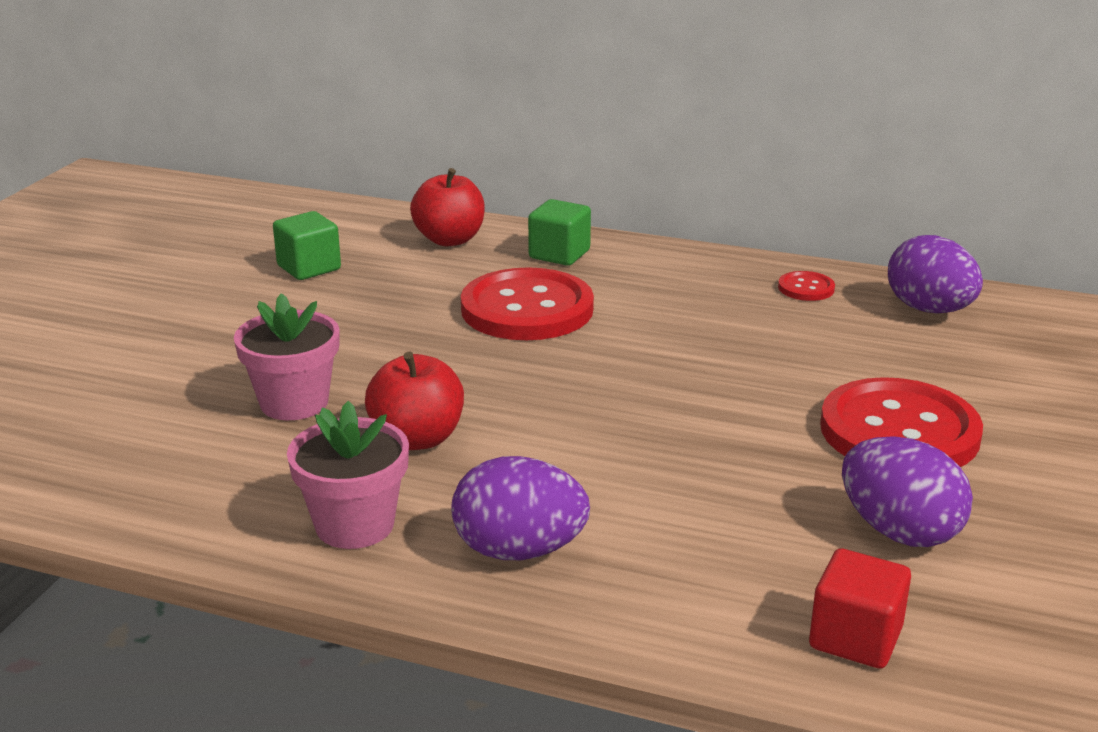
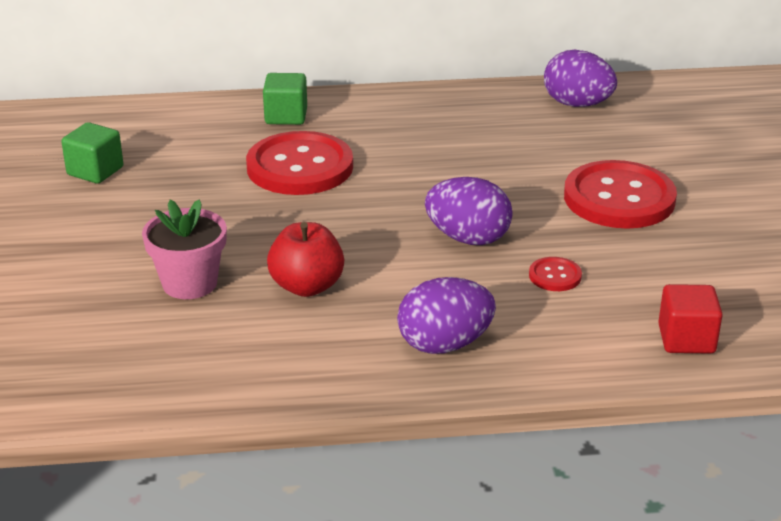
camera: 25 degrees left, 5 degrees up
(354, 525) = (319, 359): pink flower pot -> none
(449, 240) = (189, 122): red apple -> none
(806, 288) = (485, 105): red button -> red button (555, 276)
(899, 531) = (665, 266): purple egg -> purple egg (468, 238)

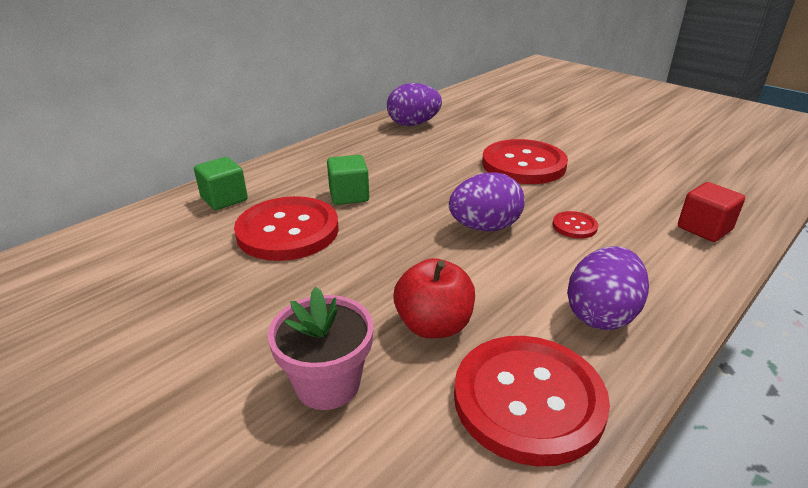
camera: 40 degrees left, 0 degrees up
(95, 171) = (83, 320): green cube -> green cube (349, 195)
(298, 358) = (528, 400): none -> red button

